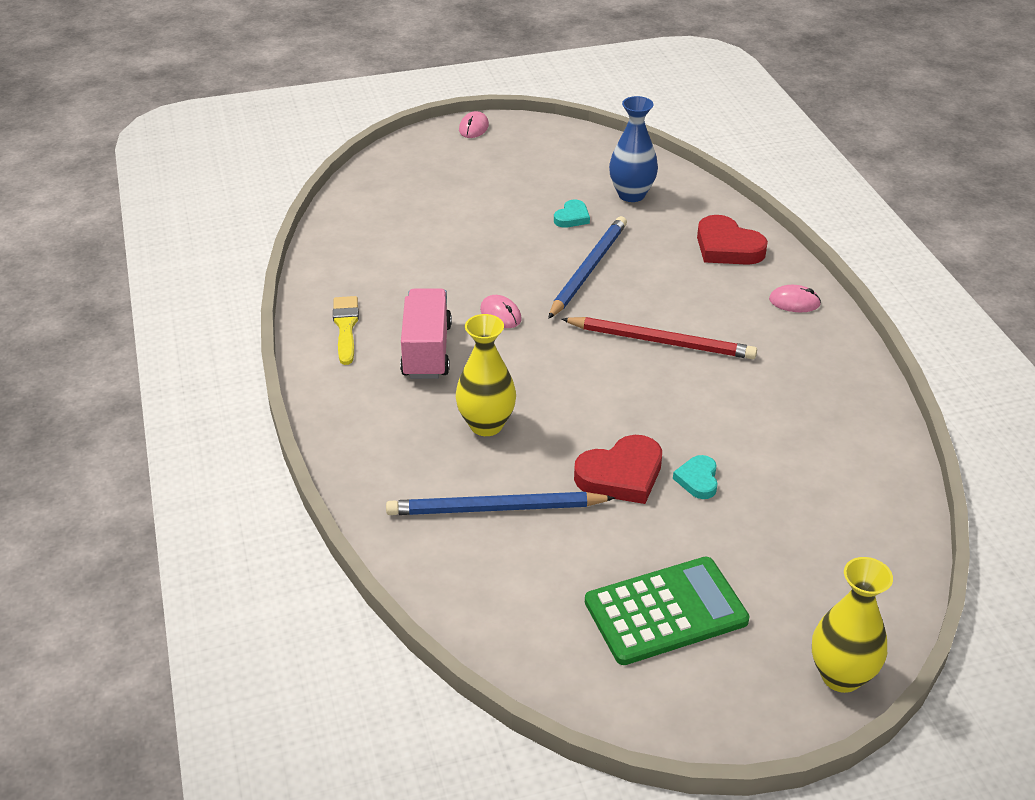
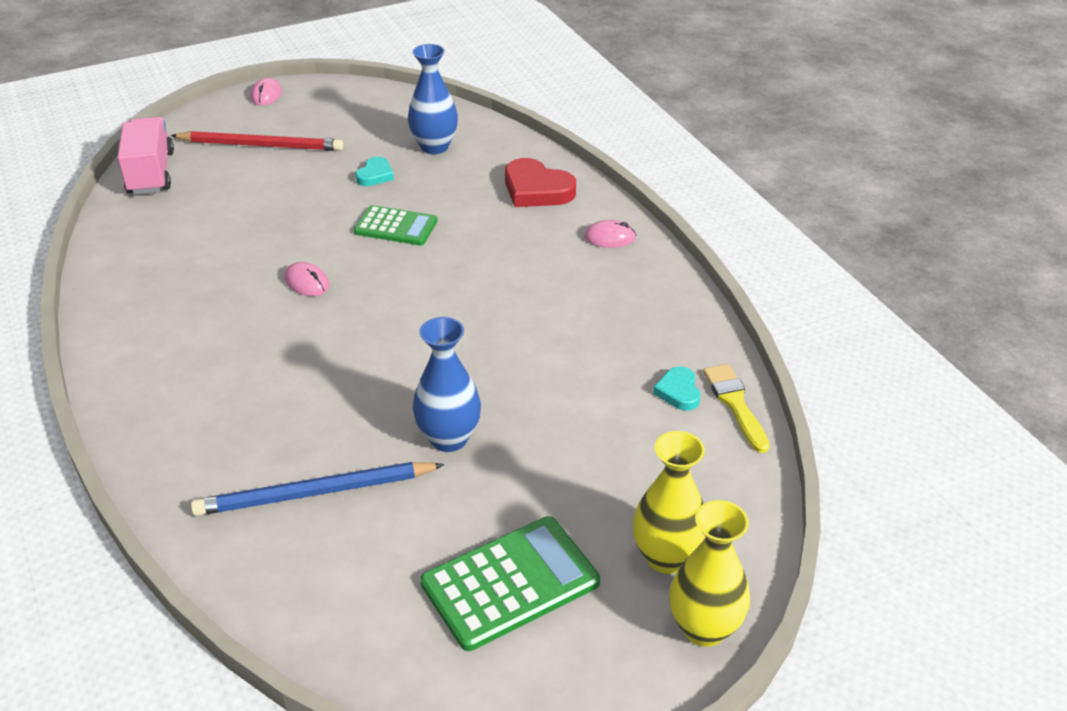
camera: 10 degrees left, 0 degrees up
(346, 327) = (138, 314): yellow brush -> yellow brush (735, 404)
(426, 351) = (229, 330): pink truck -> pink truck (151, 173)
(486, 425) = (299, 402): yellow vase -> yellow vase (666, 557)
(588, 270) = (396, 226): blue pencil -> green calculator
(621, 475) = (449, 438): red heart -> blue vase
(660, 341) = (478, 292): red pencil -> red pencil (260, 145)
(698, 480) = (530, 433): turquoise heart -> turquoise heart (678, 392)

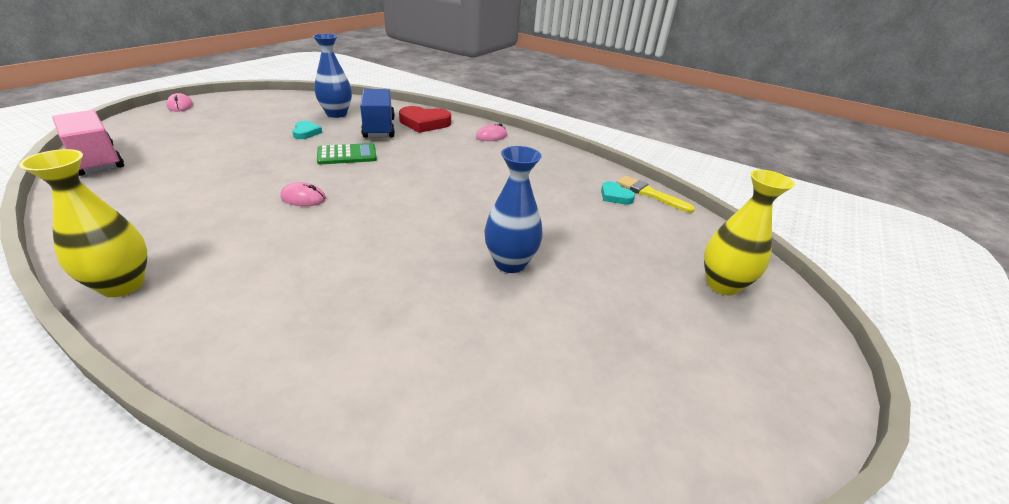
camera: 35 degrees left, 5 degrees down
(260, 145) = (196, 131): red pencil -> none
(316, 493) = (444, 339): blue pencil -> none
(468, 187) = (379, 128): none -> blue truck
(510, 583) = (659, 343): green calculator -> none
(704, 628) = (795, 318): yellow vase -> yellow vase (122, 285)

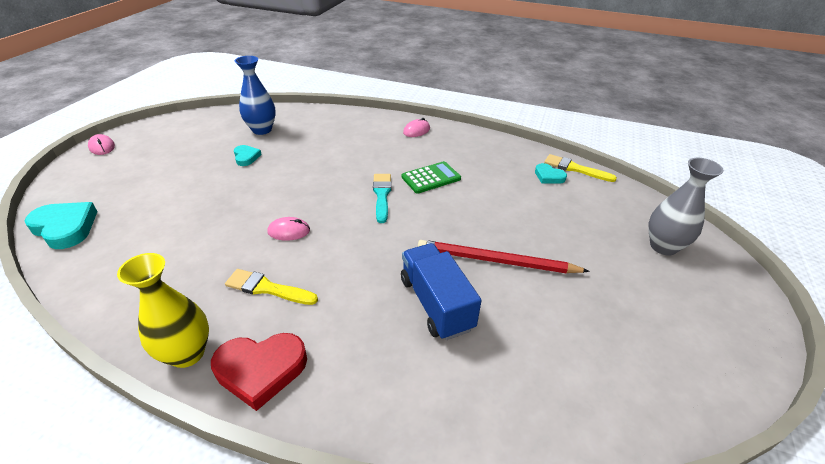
camera: 10 degrees left, 5 degrees up
(97, 160) = (65, 228): pink truck -> turquoise heart
(246, 243) = (267, 288): none -> yellow brush
(347, 155) = (299, 176): green calculator -> green calculator (431, 178)
(379, 128) = (311, 140): blue truck -> blue truck (436, 303)
(420, 183) = (382, 195): none -> turquoise brush
(424, 123) = (349, 126): red heart -> red heart (261, 370)
(510, 263) = (497, 261): blue vase -> red pencil
(722, 285) = (663, 246): yellow vase -> grey vase

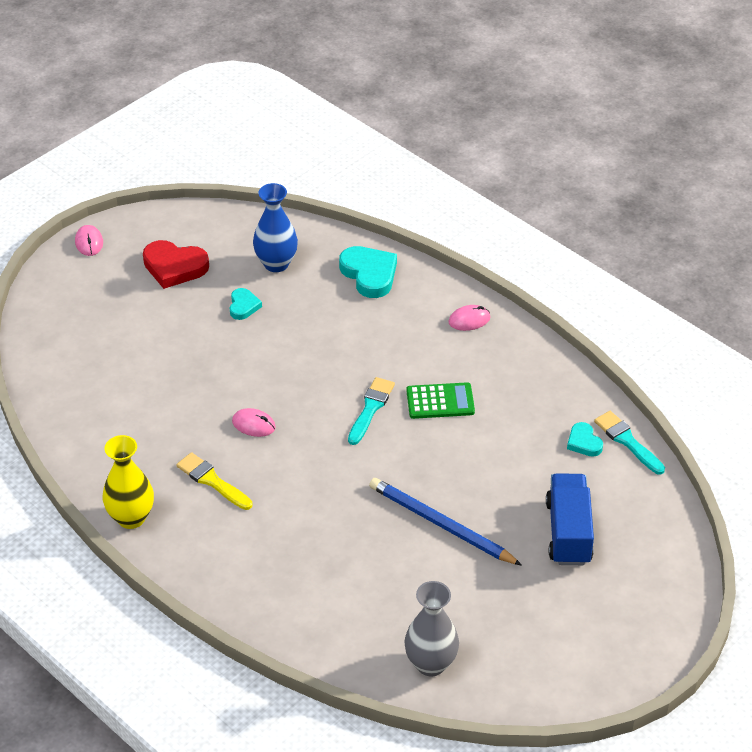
camera: 25 degrees right, 5 degrees up
(65, 228) = (45, 353): turquoise heart -> turquoise heart (369, 274)
(261, 370) = (183, 550): red heart -> red heart (174, 267)
(436, 303) = (355, 546): blue truck -> blue truck (568, 532)
(497, 261) = (441, 525): red pencil -> blue pencil
(575, 168) = (627, 441): yellow brush -> turquoise brush
(663, 246) = (632, 568): grey vase -> grey vase (431, 664)

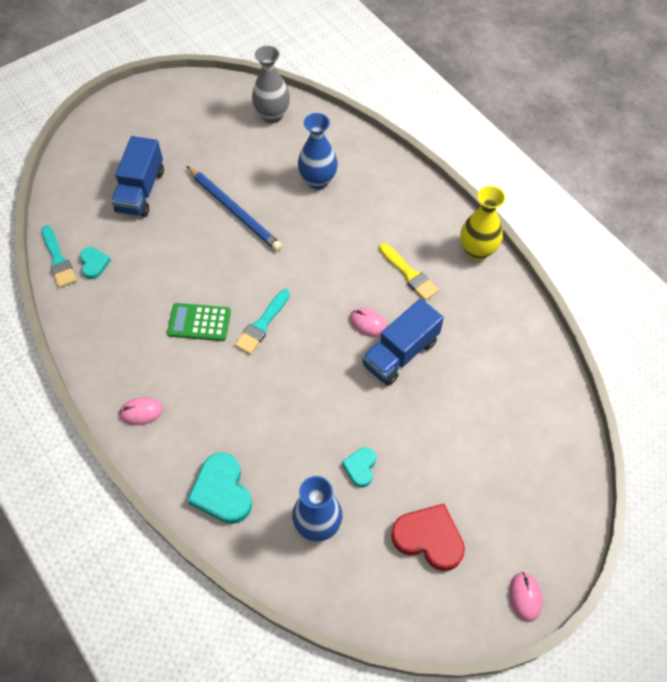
camera: 170 degrees left, 15 degrees up
(214, 402) = (400, 353): none -> blue truck
(344, 577) = (318, 181): none -> blue vase

